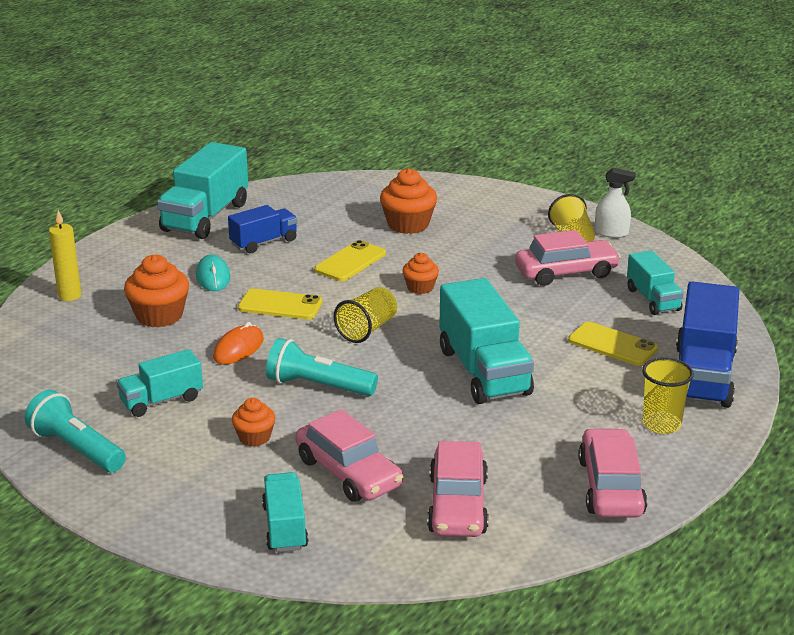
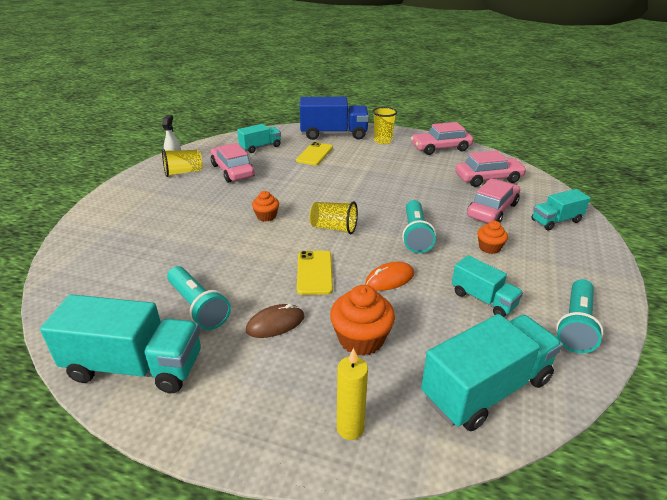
camera: 105 degrees left, 5 degrees up
(213, 277) = (275, 323): turquoise mouse -> brown mouse
(238, 348) = (389, 279): orange mouse -> orange mouse turned 45 degrees counterclockwise
(264, 242) = (198, 307): blue truck -> turquoise flashlight
(350, 262) = (231, 252): yellow phone -> none
(408, 224) = (159, 235): orange cupcake -> none
(484, 371) = (363, 184): turquoise truck -> turquoise truck (486, 388)

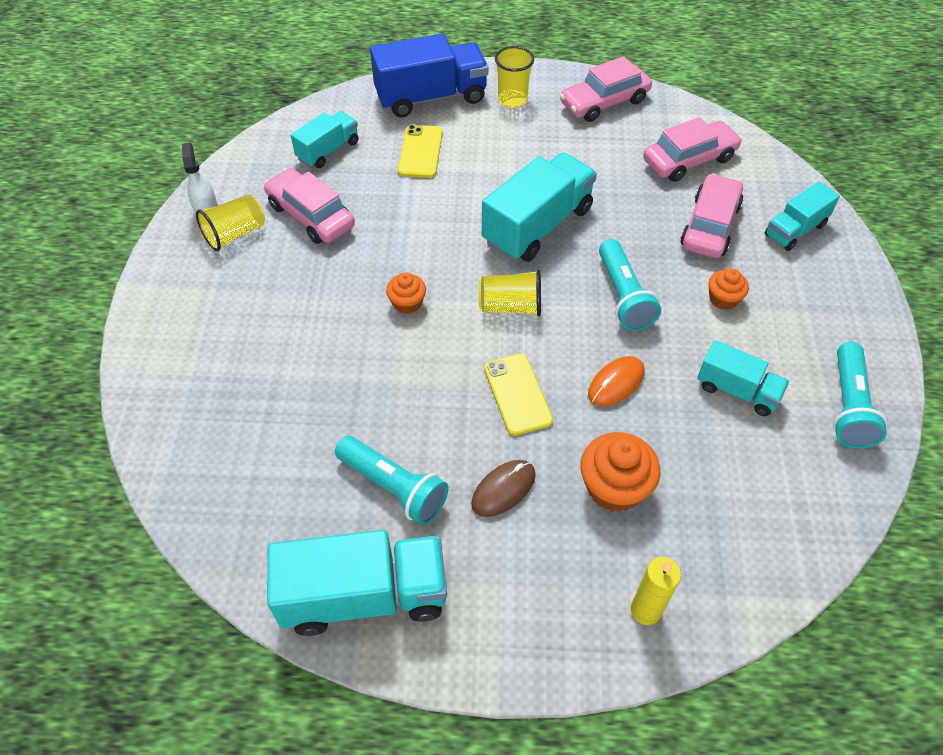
camera: 15 degrees left, 20 degrees up
(486, 388) = (771, 521): turquoise truck -> turquoise truck (537, 226)

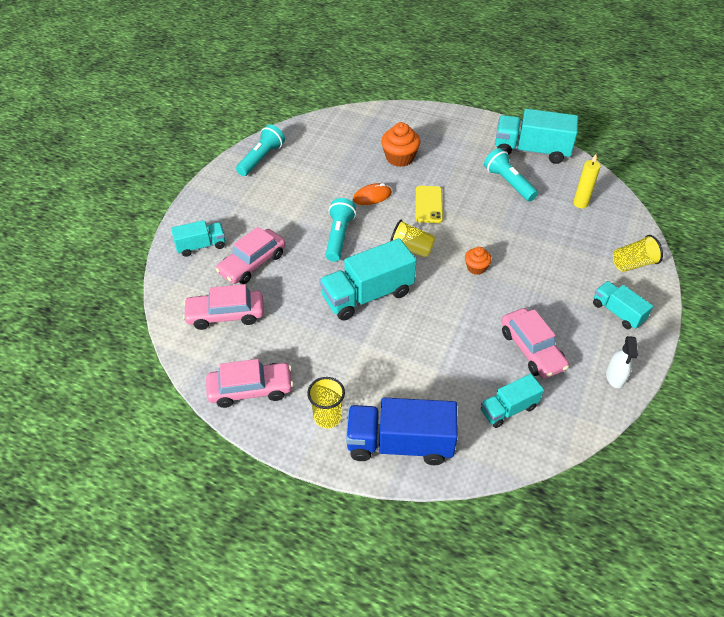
camera: 160 degrees left, 5 degrees down
(235, 234) = (592, 350): yellow cup -> yellow cup (633, 264)
(420, 152) = (429, 384): yellow phone -> none
(503, 489) = (454, 169): brown mouse -> none
(645, 610) = (411, 120): yellow candle -> yellow candle (580, 203)
(723, 299) = (281, 220): orange cupcake -> none
(737, 390) = (311, 178): turquoise truck -> turquoise truck (617, 312)

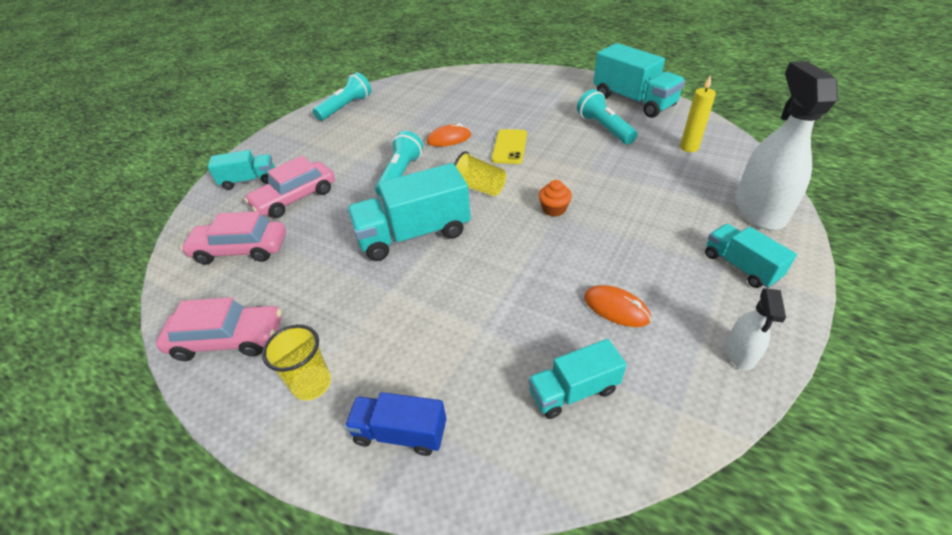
camera: 10 degrees right, 5 degrees down
(400, 158) = (487, 107): orange cupcake -> none
(400, 444) = (400, 433): blue truck -> blue truck, size x0.58
(531, 151) = (633, 101): turquoise truck -> turquoise truck turned 150 degrees counterclockwise
(531, 349) = (616, 308): pink car -> orange mouse
(633, 264) = (759, 210): yellow cup -> white spray bottle

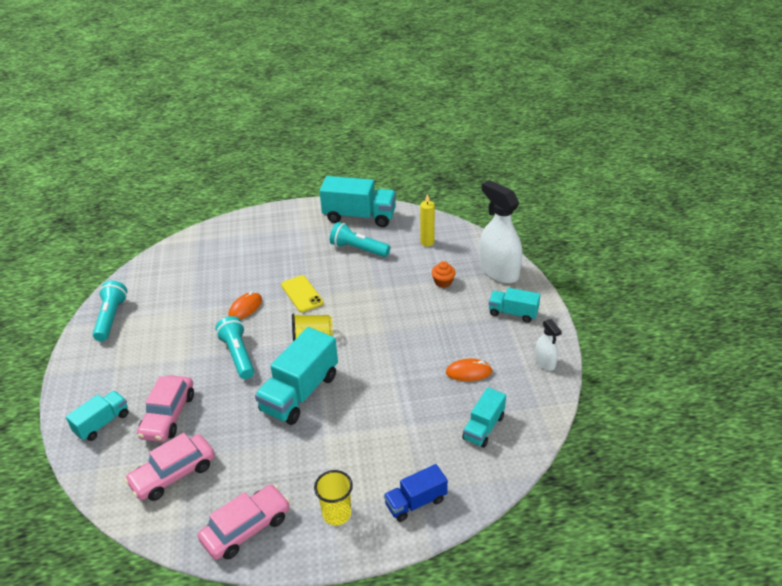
camera: 40 degrees left, 5 degrees down
(554, 209) = (379, 328): orange cupcake -> orange cupcake (443, 282)

